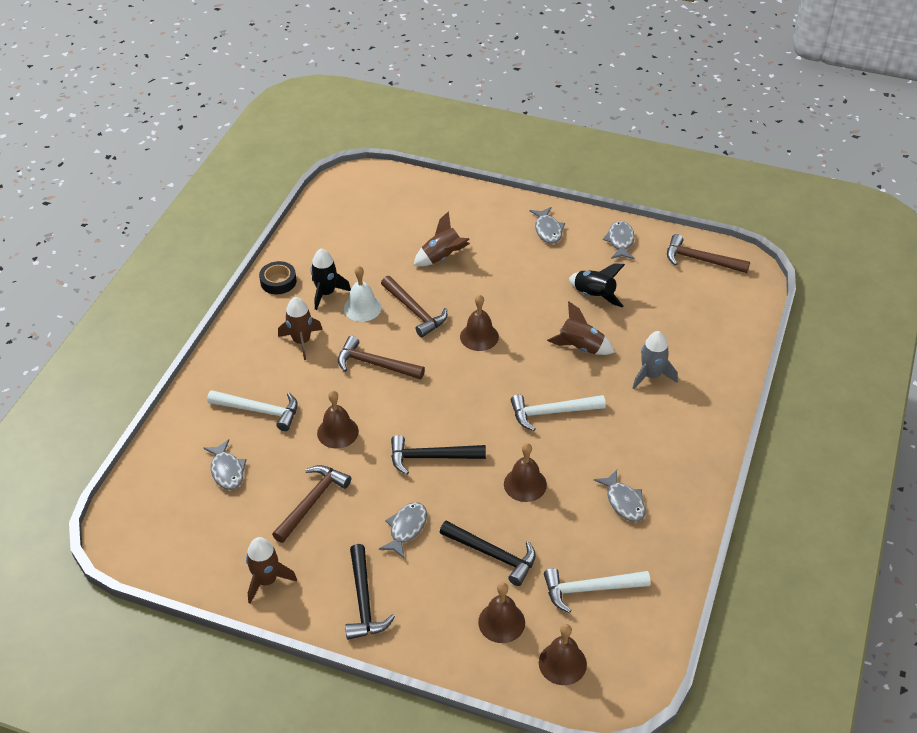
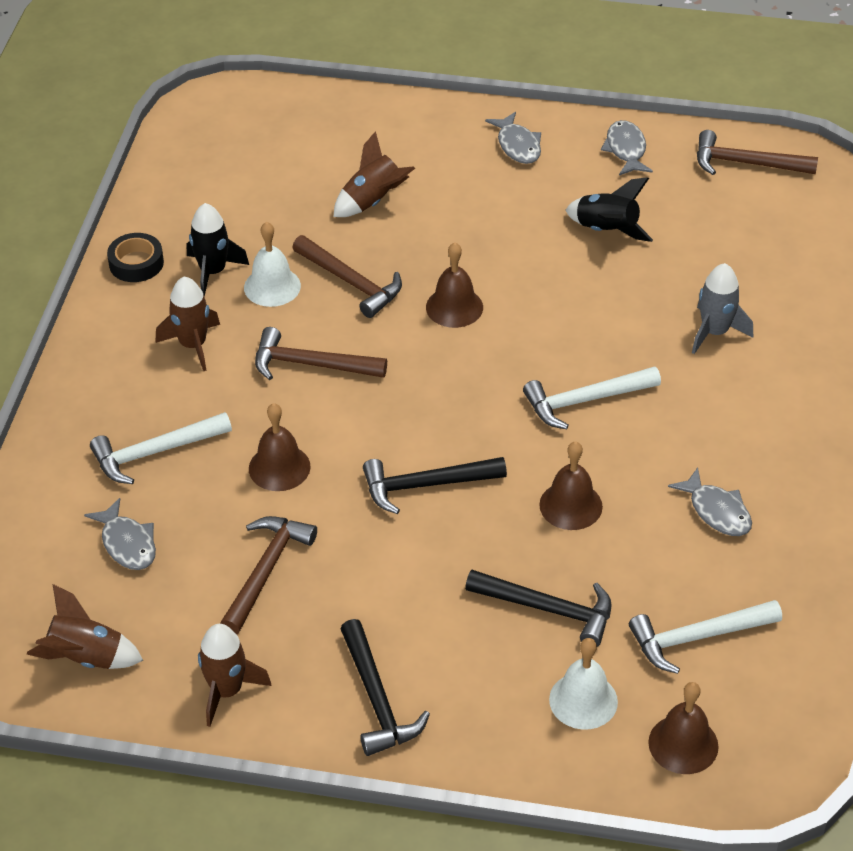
camera: 10 degrees left, 0 degrees up
(259, 411) = (154, 452): white hammer -> white hammer turned 150 degrees clockwise
(406, 528) = (414, 590): grey fish -> none
(501, 622) = (583, 700): brown bell -> white bell
(581, 347) = (604, 304): brown rocket -> brown rocket (86, 657)

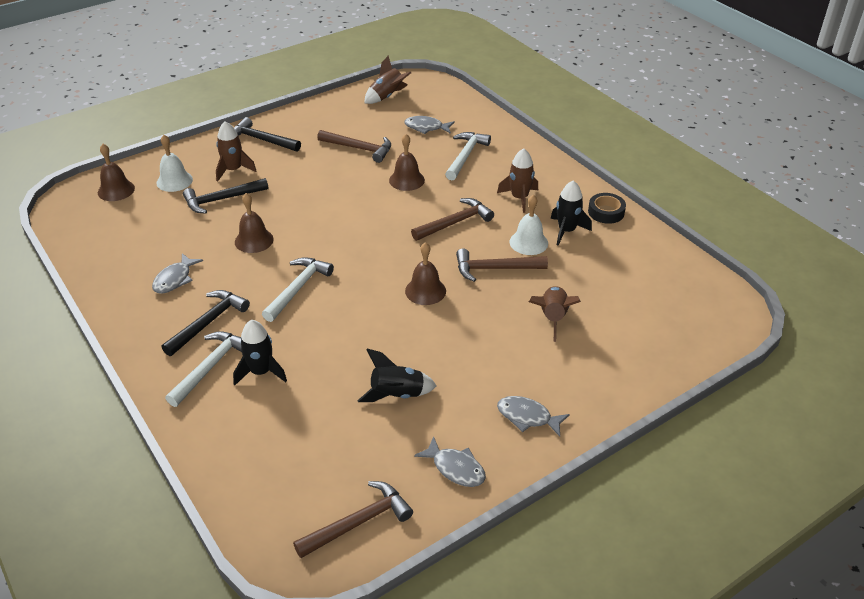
camera: 135 degrees right, 5 degrees down
(226, 690) = (323, 114): brown rocket -> brown rocket (233, 170)
(266, 571) = (359, 149): brown hammer -> brown hammer turned 45 degrees counterclockwise
(425, 485) = (333, 210): black hammer -> black hammer (208, 322)
(697, 637) = (140, 226): white hammer -> white hammer (210, 367)
(714, 332) = (261, 372): grey rocket -> black rocket
(716, 511) = (175, 279): grey fish -> grey fish turned 75 degrees counterclockwise

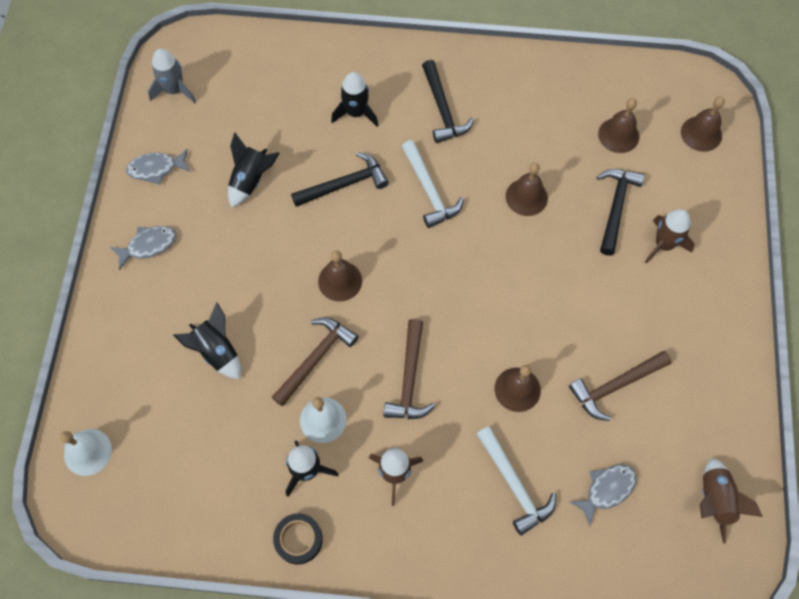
camera: 130 degrees right, 25 degrees up
(151, 224) = (618, 135): none -> brown bell
(174, 181) = (682, 186): white bell -> white bell (88, 452)
(175, 279) = (519, 114): grey fish -> none
(210, 367) = (390, 86): white hammer -> none
(262, 140) = (707, 303): black hammer -> black hammer (345, 184)
(359, 522) = (174, 90): brown hammer -> grey rocket
(552, 318) = (217, 351): brown rocket -> black rocket

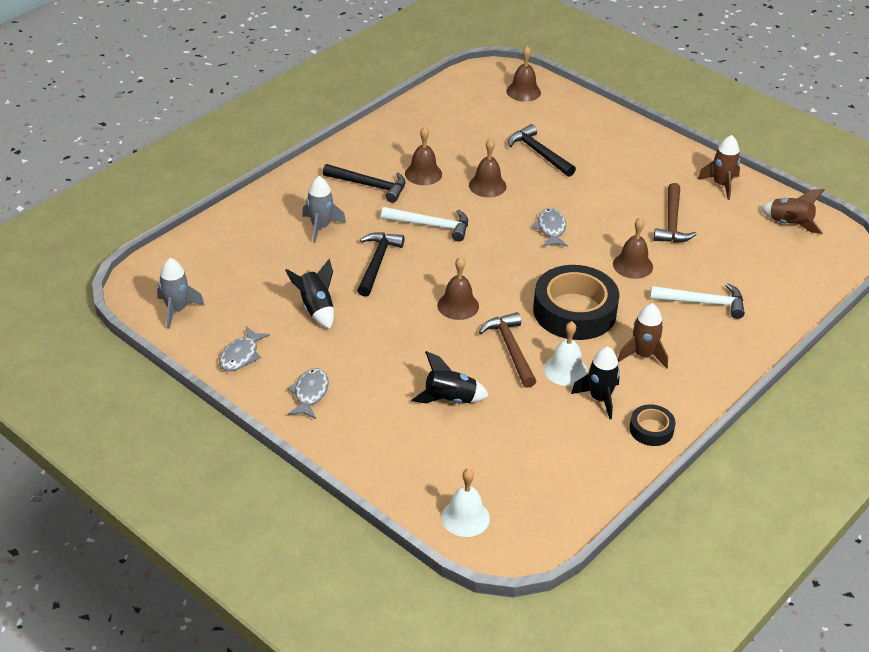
camera: 55 degrees left, 25 degrees down
(356, 113) = (321, 227): black rocket -> grey rocket
(409, 379) = (574, 311): brown hammer -> black tape
(606, 490) = (743, 264): grey fish -> grey fish (551, 229)
(618, 135) = (485, 123): brown bell -> brown bell (423, 174)
(663, 244) = (589, 149): brown rocket -> brown rocket (721, 185)

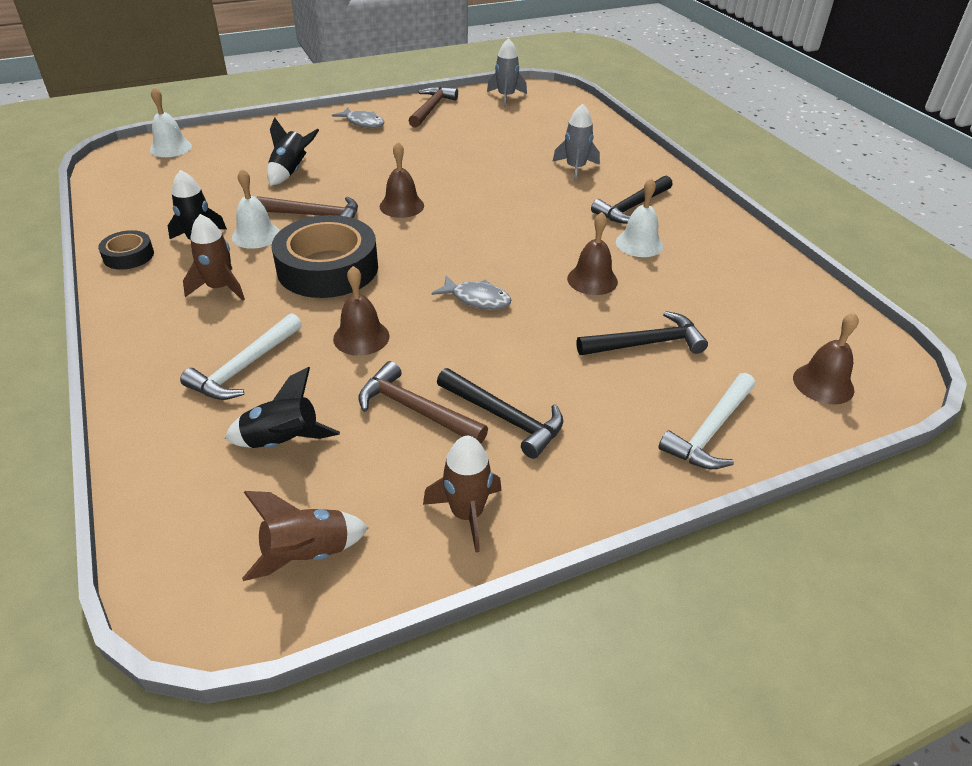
camera: 115 degrees right, 0 degrees up
(241, 355) = (431, 108): grey fish -> brown hammer
(316, 308) = (460, 144): black rocket -> black rocket (283, 442)
(377, 263) = (499, 182): black hammer -> black hammer (504, 418)
(423, 174) = (639, 244): brown bell -> white bell
(431, 226) = (538, 224): white hammer -> white hammer (710, 431)

